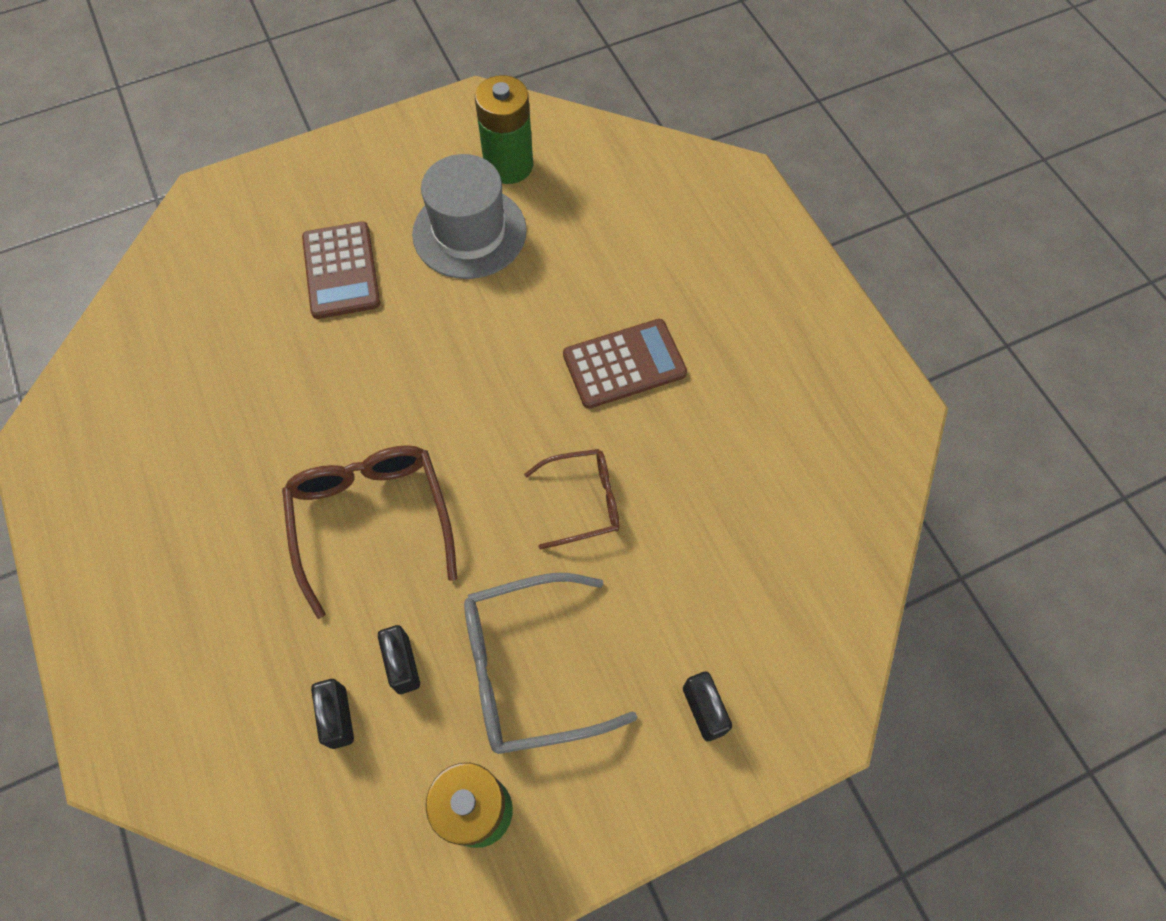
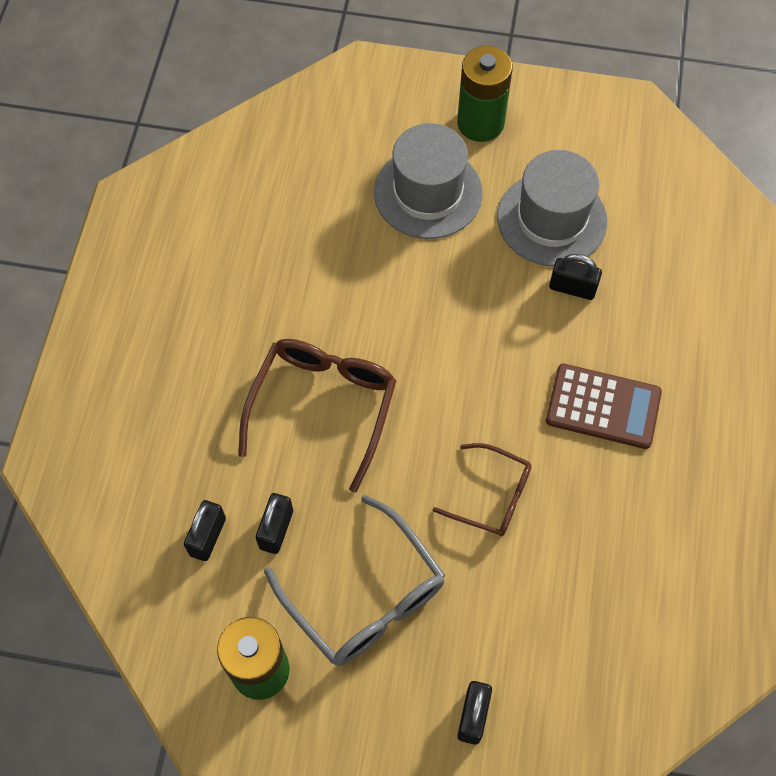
camera: 35 degrees right, 0 degrees up
(341, 271) = (428, 193): brown calculator -> grey hat
(508, 165) = (624, 179): green battery -> green battery (480, 123)
(528, 280) = (572, 288): none -> black padlock
(530, 669) = (364, 595): grey glasses -> grey glasses turned 150 degrees counterclockwise

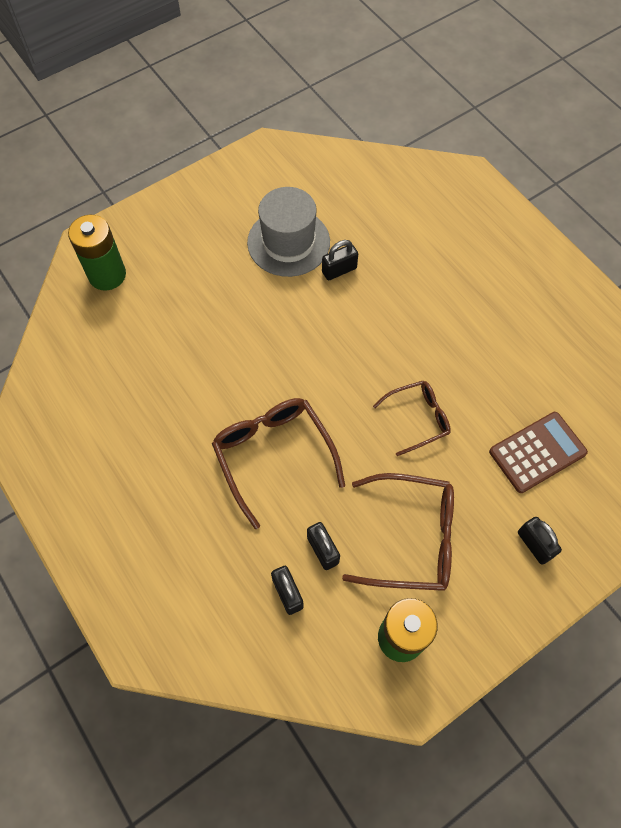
camera: 45 degrees left, 0 degrees up
(364, 595) = (410, 538): grey glasses -> brown glasses
(428, 193) = (203, 283): grey hat -> none
(480, 123) = (191, 221): green battery -> green battery (107, 275)
(603, 407) = (422, 319): brown calculator -> brown calculator (537, 452)

